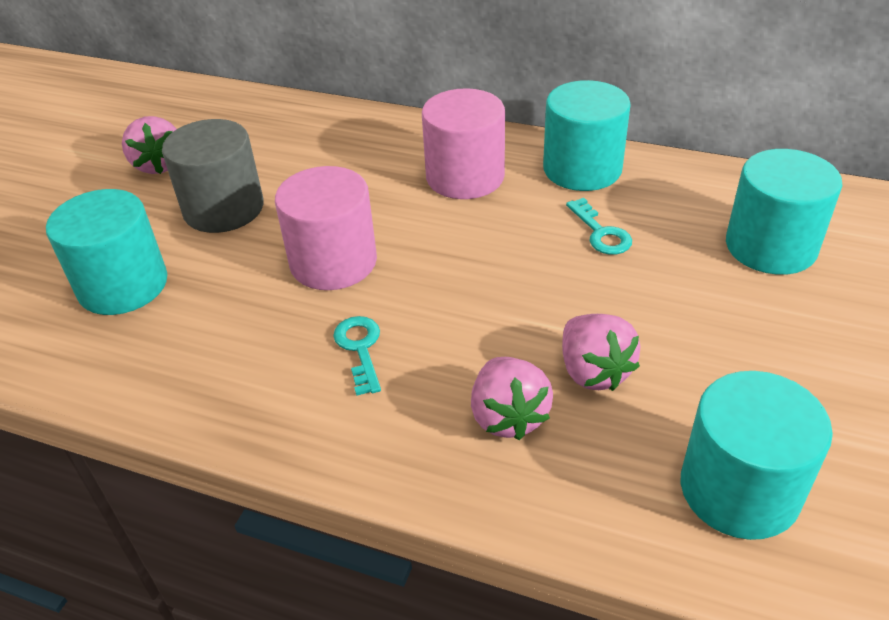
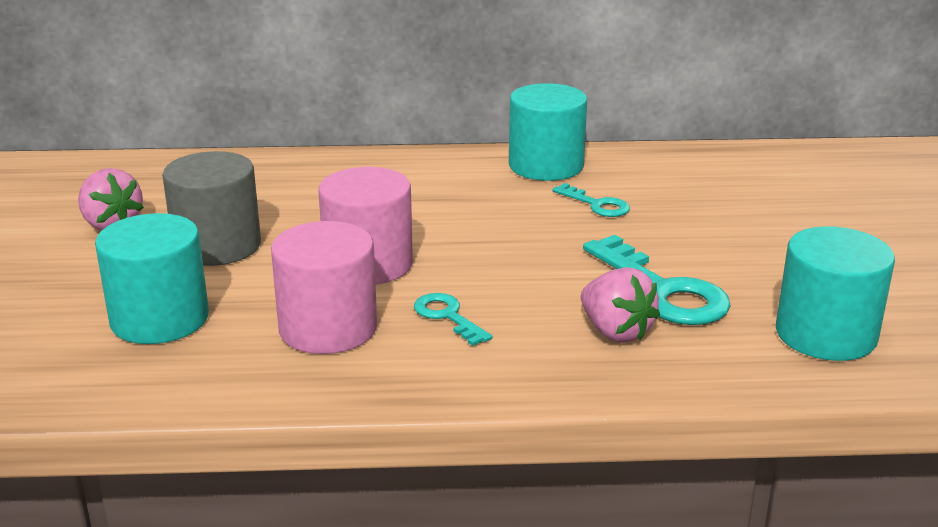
camera: 25 degrees left, 15 degrees down
(465, 177) = (443, 187): pink cylinder -> pink cylinder (328, 328)
(593, 371) = (662, 291): pink strawberry -> turquoise key
(770, 246) = (739, 191): turquoise cylinder -> none

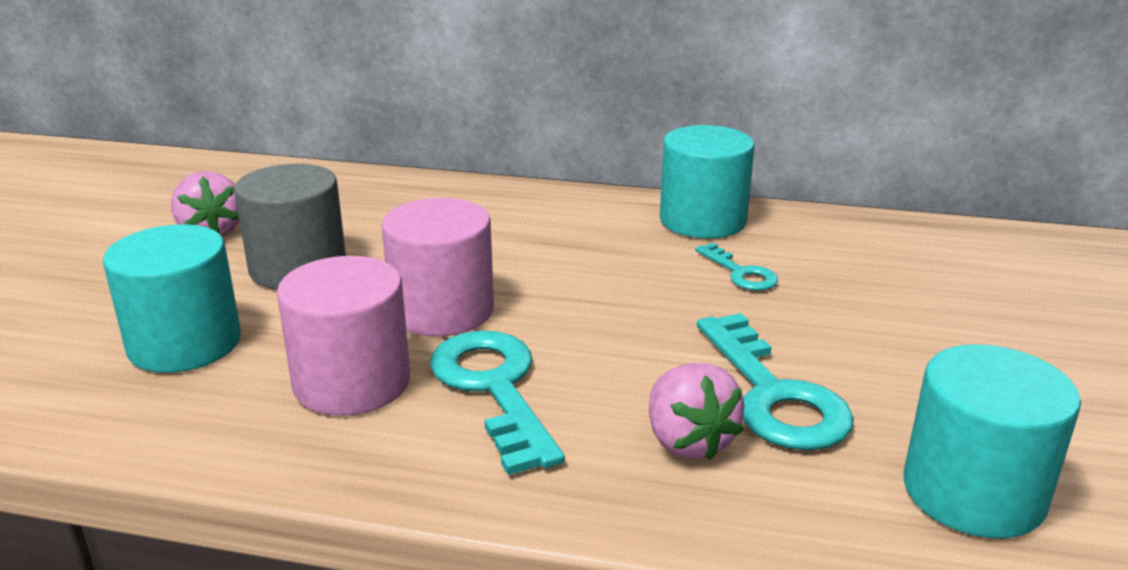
camera: 15 degrees right, 0 degrees up
(448, 316) = (494, 389): turquoise key -> turquoise key, size x1.86

